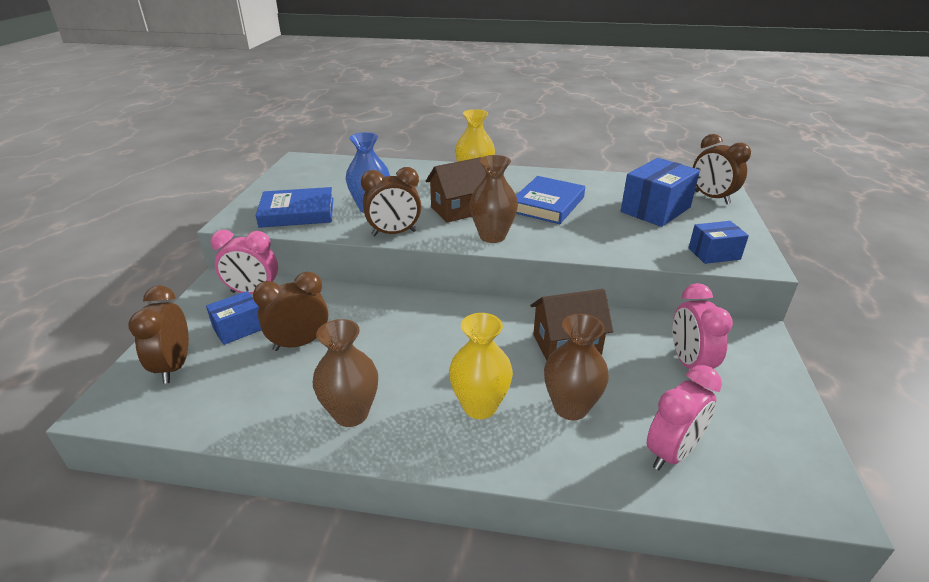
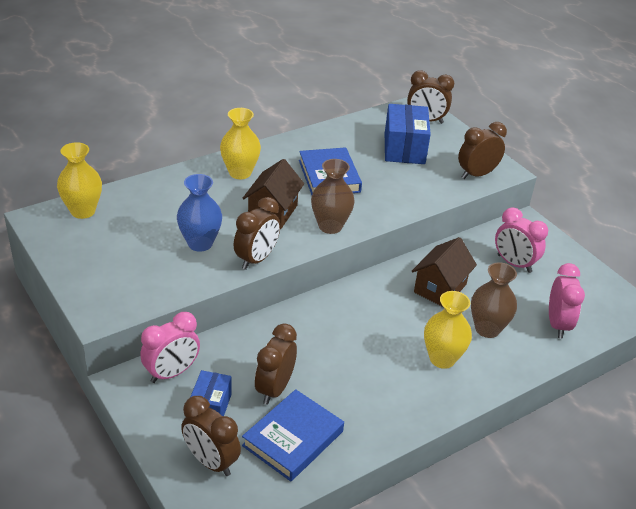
camera: 45 degrees left, 5 degrees up
(297, 212) = (143, 278): blue book -> blue book (293, 438)
(331, 165) = (83, 211): none -> yellow vase
(351, 413) = (379, 411): brown vase -> none
(714, 253) = (476, 174): blue box -> brown clock

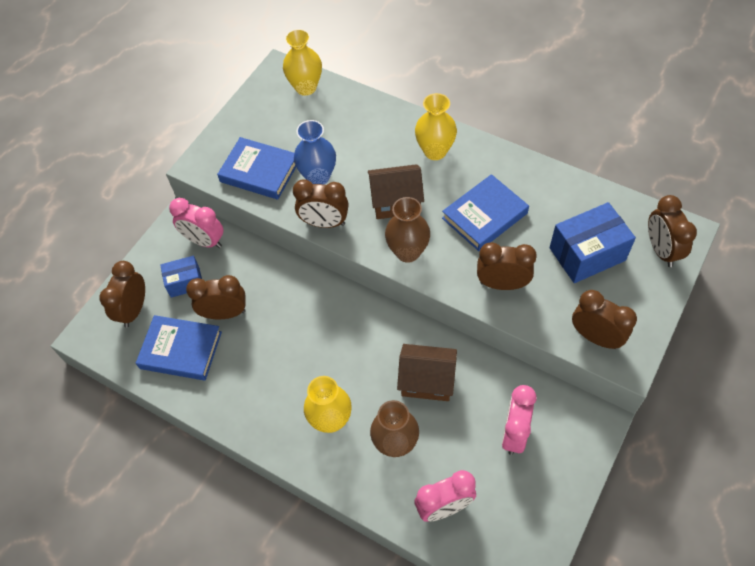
camera: 70 degrees right, 20 degrees up
(154, 276) = (259, 171): none -> blue book
(400, 194) = (502, 284): none -> brown clock

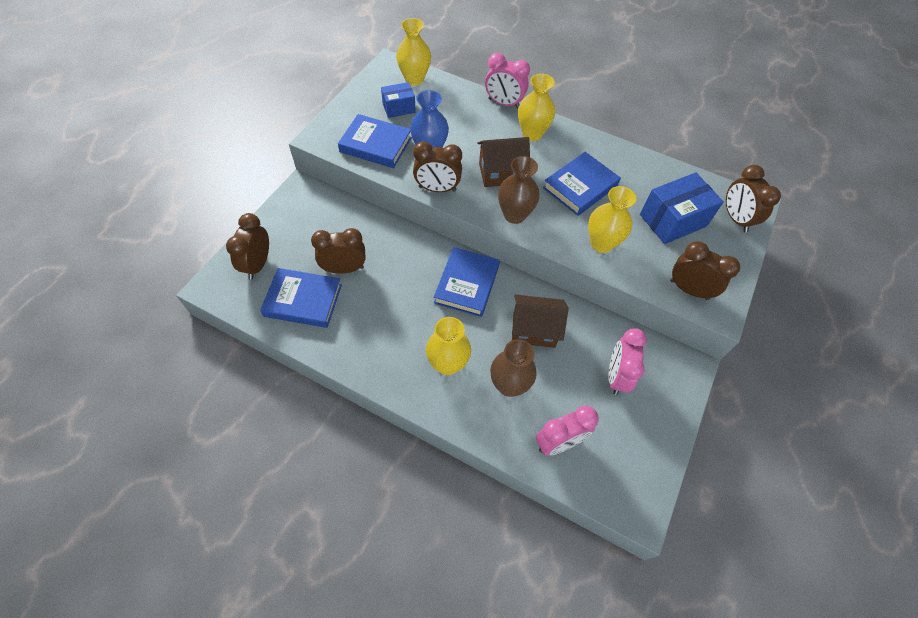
camera: 10 degrees left, 0 degrees up
(185, 282) = (306, 241): blue box -> blue box (398, 108)
(204, 241) = (323, 207): pink clock -> pink clock (503, 103)
(356, 329) = (466, 284): none -> blue book
(502, 284) = (601, 243): brown clock -> yellow vase

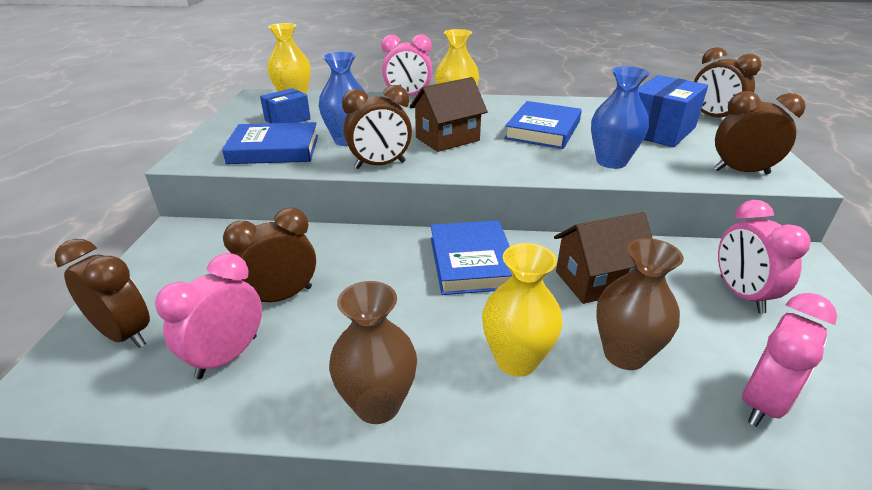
camera: 20 degrees left, 25 degrees down
(258, 264) = (125, 334): brown clock -> brown clock turned 135 degrees clockwise
(303, 300) = (227, 357): blue book -> pink clock
(514, 215) = (493, 164): brown vase -> brown vase (377, 405)
(601, 243) = (611, 162): yellow vase -> blue vase

